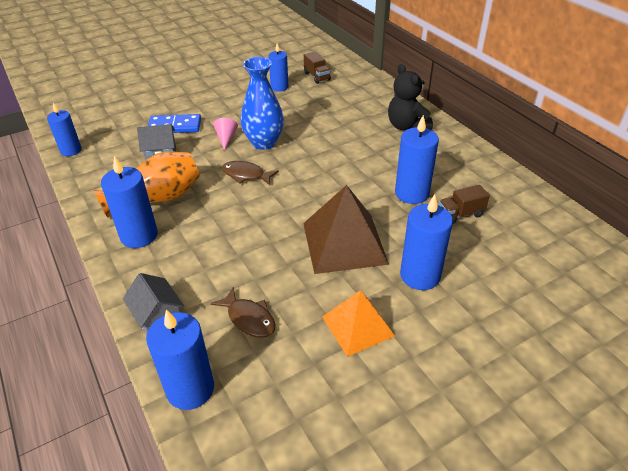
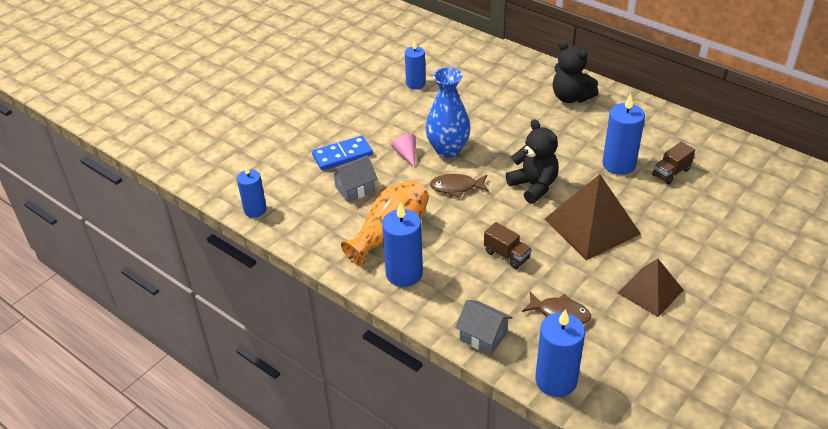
camera: 20 degrees left, 0 degrees up
(316, 192) = (533, 186): none -> black teddy bear
(317, 76) = (445, 62): brown truck -> brown truck (507, 255)
(358, 326) = (650, 291): orange pyramid -> brown pyramid
(420, 275) = (672, 236): blue candle -> none

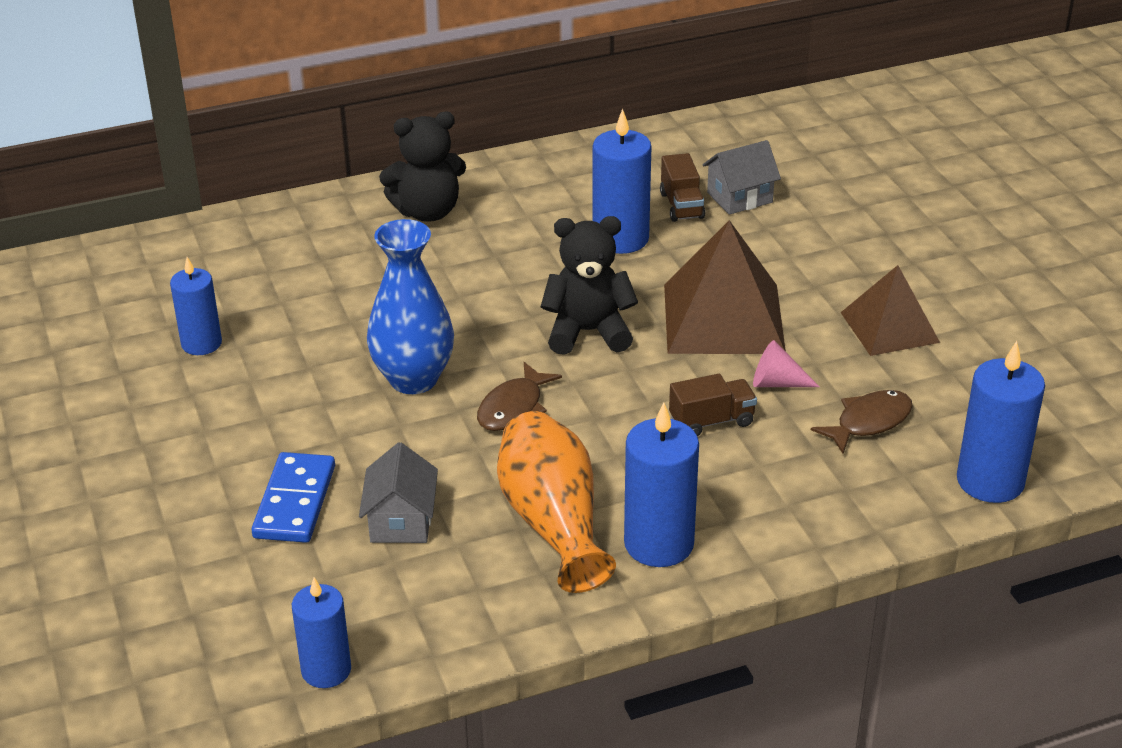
camera: 60 degrees left, 5 degrees down
(406, 154) = (376, 428): pink cone -> pink cone (777, 383)
(483, 336) = (858, 515): grey house -> grey house (739, 197)

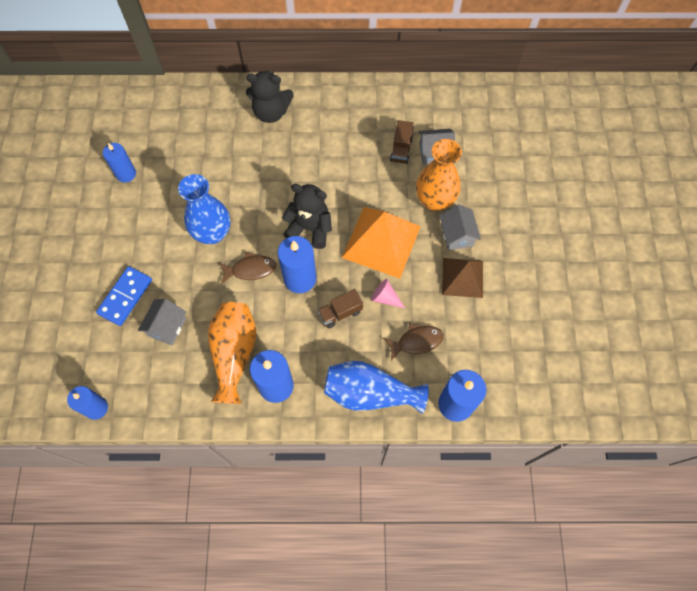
camera: 20 degrees right, 30 degrees up
(513, 407) = (250, 269): brown fish -> brown fish turned 150 degrees counterclockwise
(620, 238) = (358, 164): blue candle -> blue candle (300, 278)
(711, 421) = (340, 313): brown truck -> brown truck turned 150 degrees clockwise
(723, 318) = (381, 242): brown pyramid -> orange pyramid
(779, 250) = (434, 200): none -> orange vase
(834, 507) = (370, 393): none -> blue vase
(844, 281) = (457, 235): none -> grey house

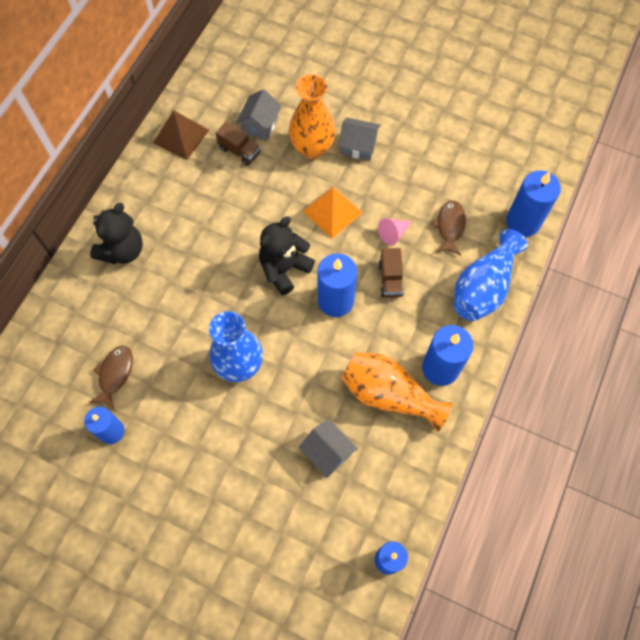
camera: 65 degrees left, 0 degrees up
(125, 297) = (270, 484): blue domino -> none
(250, 269) = (302, 343): brown fish -> brown fish (115, 374)
(381, 242) = (332, 211): orange pyramid -> orange pyramid, size x0.64
(462, 277) = (403, 161): brown pyramid -> brown pyramid (181, 136)

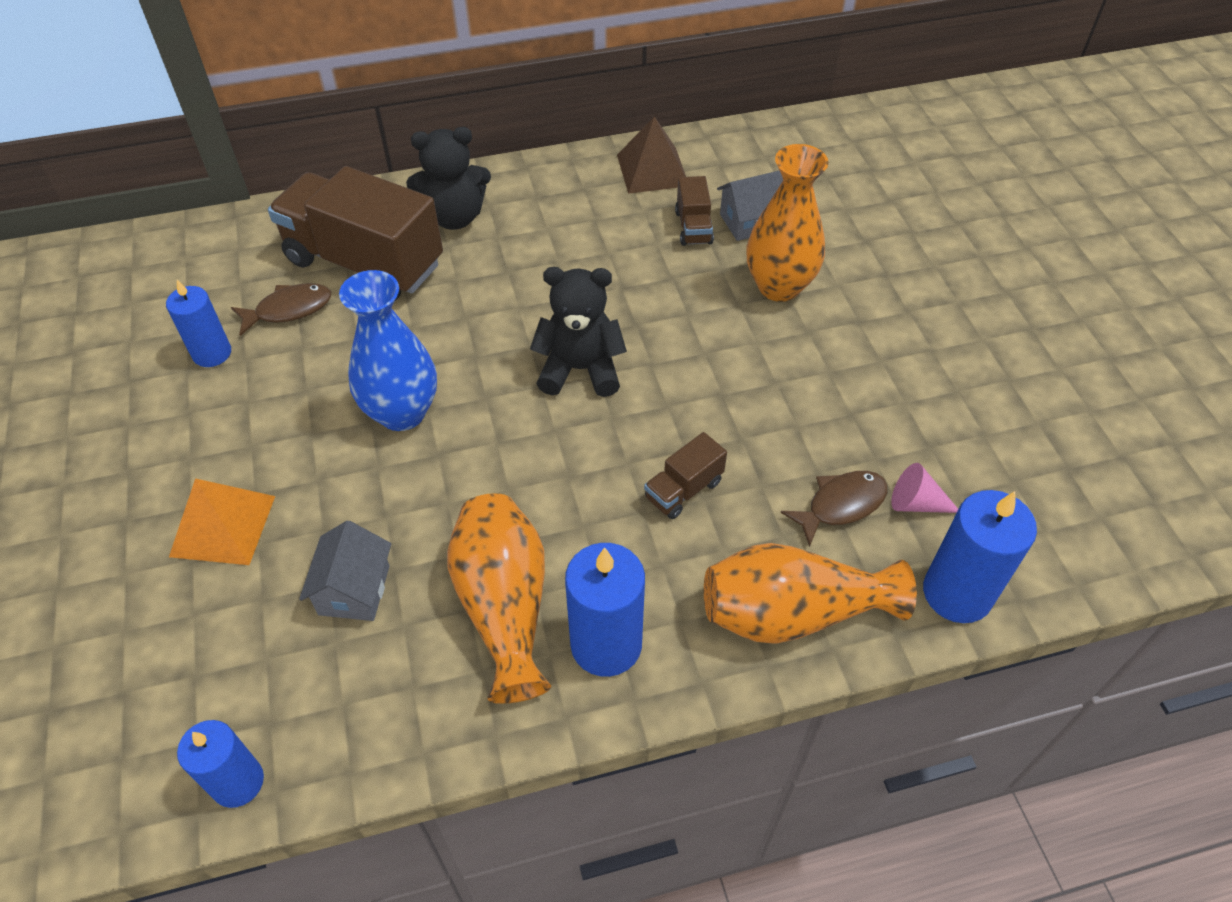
camera: 50 degrees right, 15 degrees down
(115, 316) = (364, 263): none -> brown truck
(332, 211) = (714, 363): orange pyramid -> orange pyramid (223, 526)
(335, 301) = (589, 451): blue candle -> none
(358, 146) = (838, 328): grey house -> none
(393, 233) = (755, 447): pink cone -> pink cone (916, 503)
(483, 287) = (791, 613): blue vase -> orange vase

